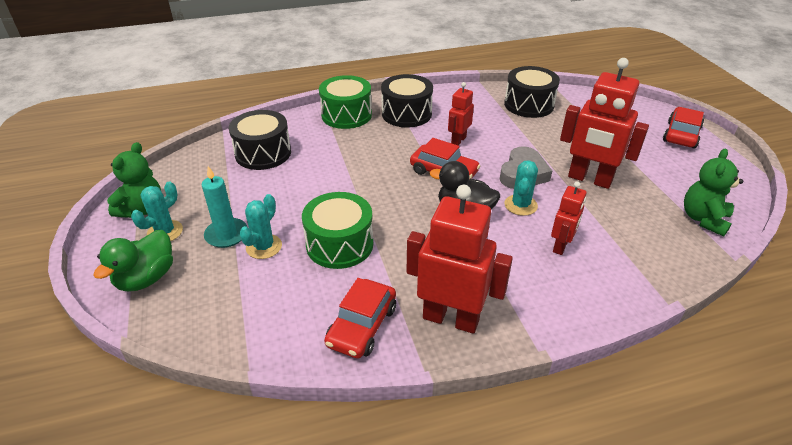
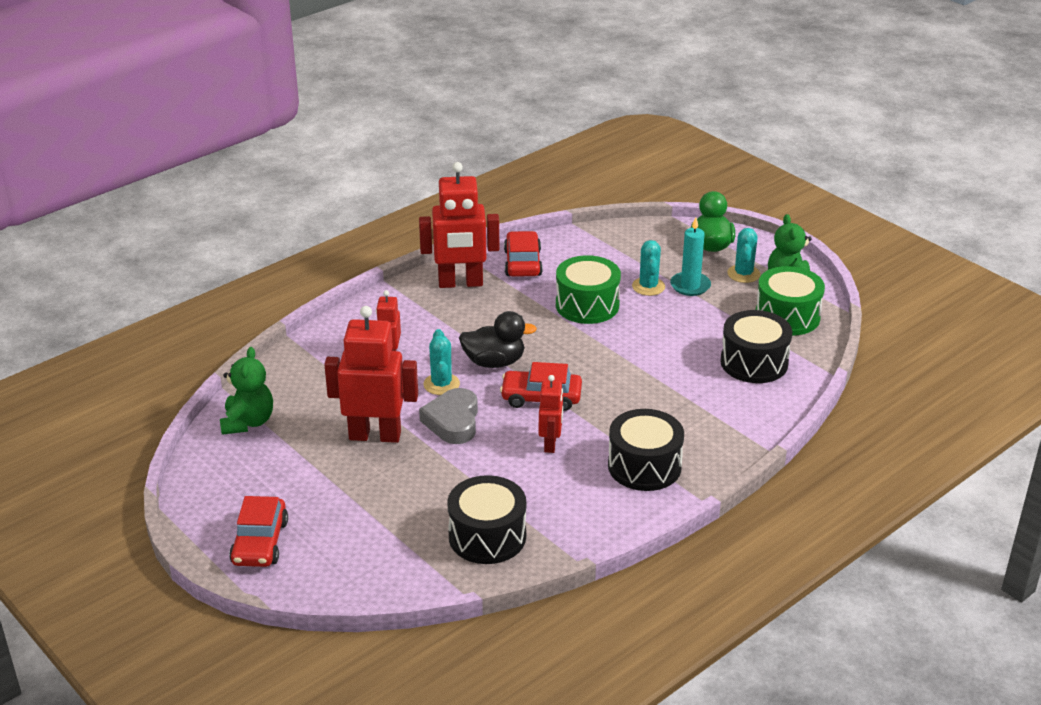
camera: 155 degrees right, 5 degrees down
(346, 115) = (718, 440): green drum -> green drum (787, 316)

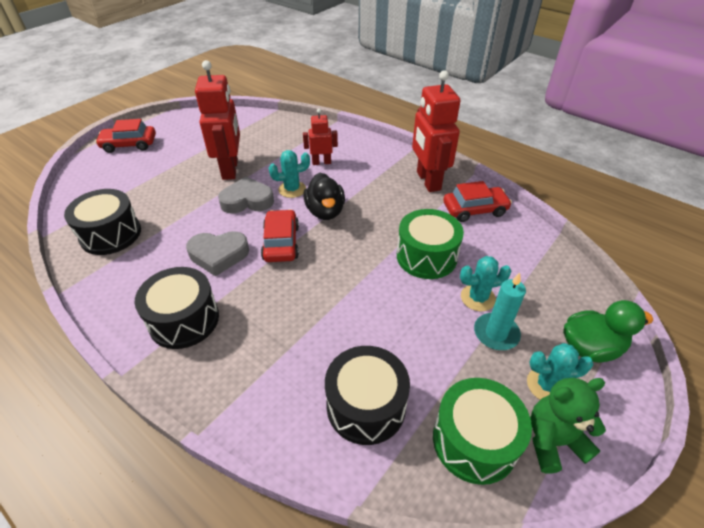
camera: 80 degrees right, 10 degrees up
(248, 422) = (244, 122): green teddy bear -> none
(550, 444) = (219, 255): red robot -> grey heart

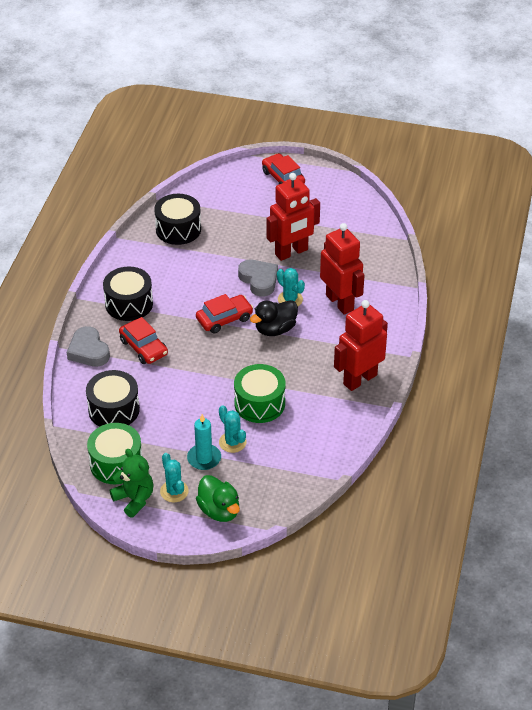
camera: 65 degrees right, 0 degrees up
(219, 255) = (192, 292): grey heart -> grey heart (88, 351)
(321, 162) = (340, 302): red robot -> red robot, size x1.83
(475, 210) = (338, 419): red car -> red car (143, 347)

